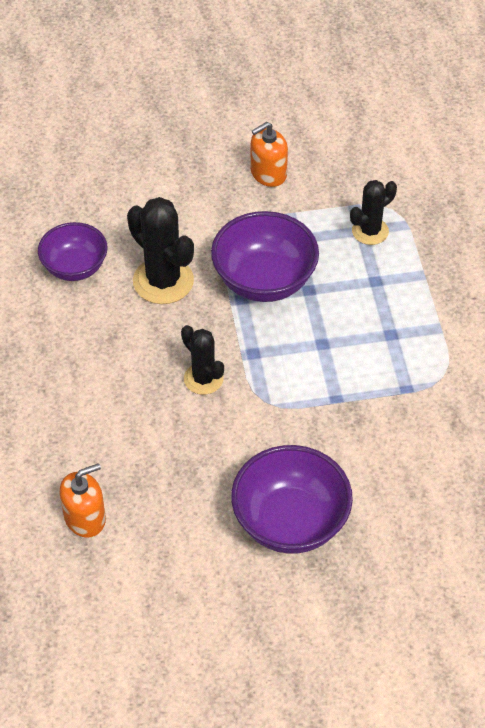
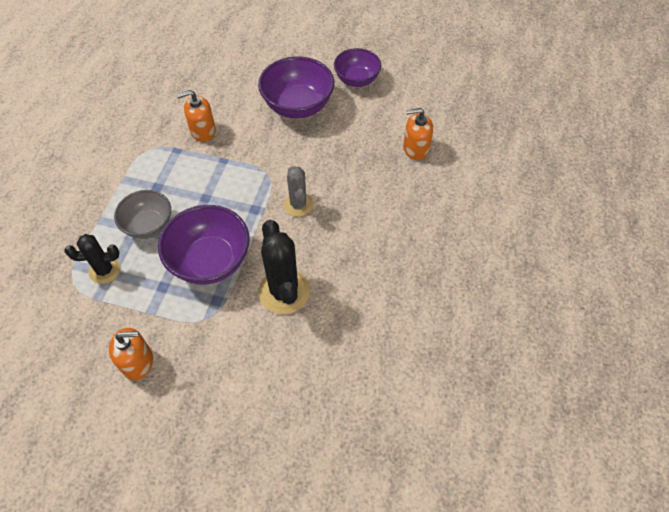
camera: 155 degrees left, 5 degrees up
(75, 267) = (346, 333): purple bowl -> purple bowl (356, 80)
(203, 379) = (298, 205): black cactus -> grey cactus
(362, 290) = (149, 225): none -> grey bowl
(394, 429) = (203, 131): none -> orange soap dispenser

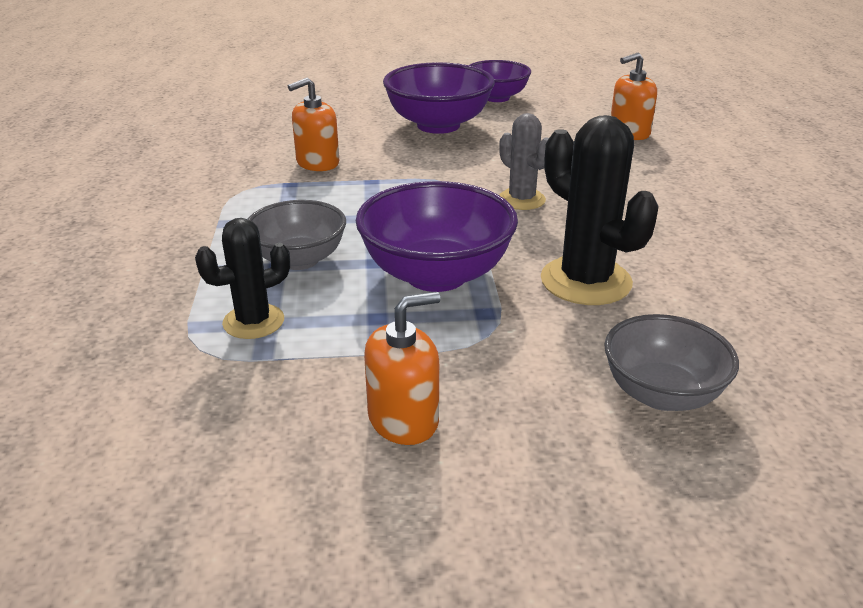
camera: 20 degrees left, 25 degrees down
(262, 387) = (661, 394): none -> grey bowl

